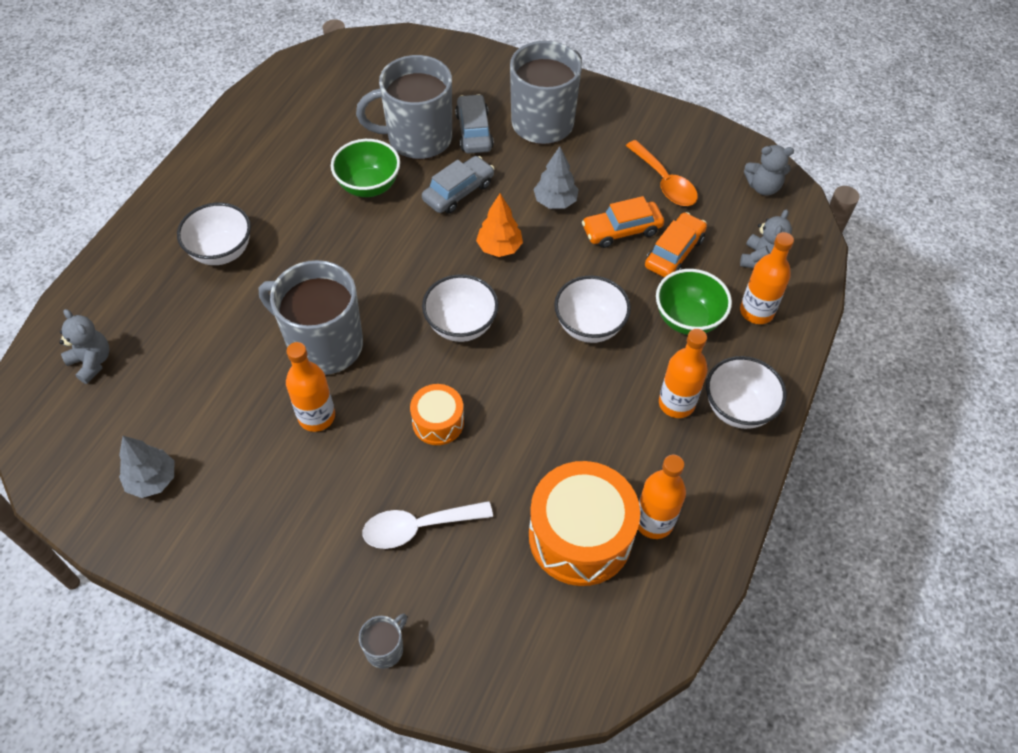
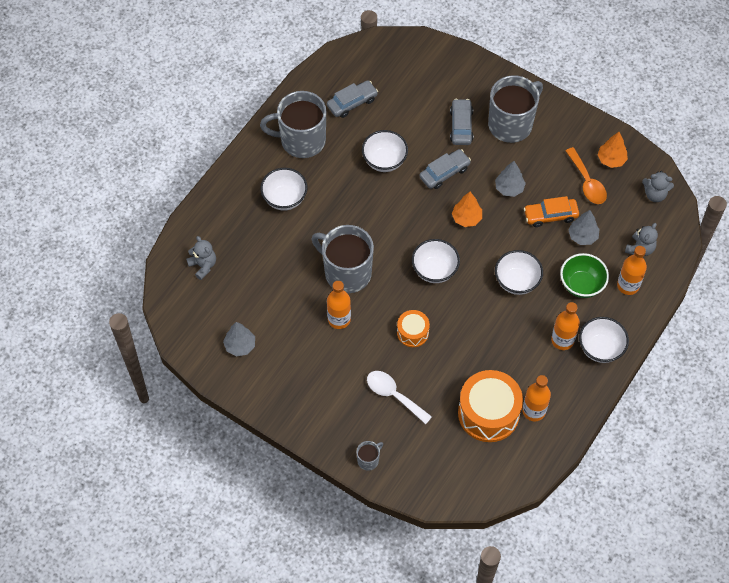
camera: 10 degrees right, 5 degrees up
(315, 119) = (352, 102): none -> grey car
(369, 186) = (384, 161): green bowl -> white bowl
(417, 138) = (421, 127): grey mug -> grey mug (301, 140)
(417, 527) = (393, 395): white spoon -> white spoon turned 45 degrees clockwise
(674, 252) = (582, 236): orange car -> grey tree
(691, 151) = (611, 160): none -> orange tree

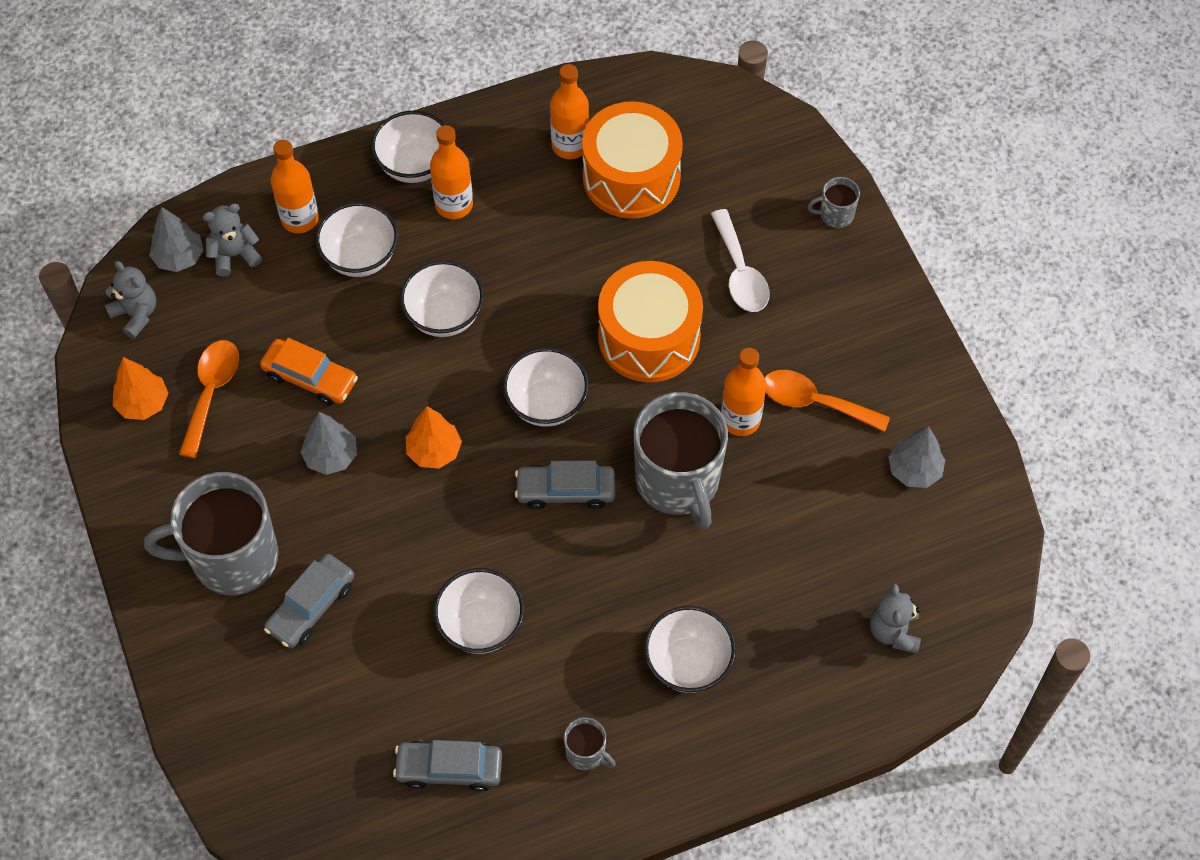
camera: 145 degrees left, 0 degrees up
(301, 140) = (586, 753): grey mug -> grey mug, size x0.43
(310, 350) = (814, 402): none -> orange spoon
(412, 332) = (649, 337): orange drum -> orange drum, size x1.87
(444, 172) = (404, 544): grey car -> grey car (565, 491)
(581, 285) = (360, 257): green bowl -> white bowl
(582, 236) = (294, 320): grey tree -> grey tree (179, 258)

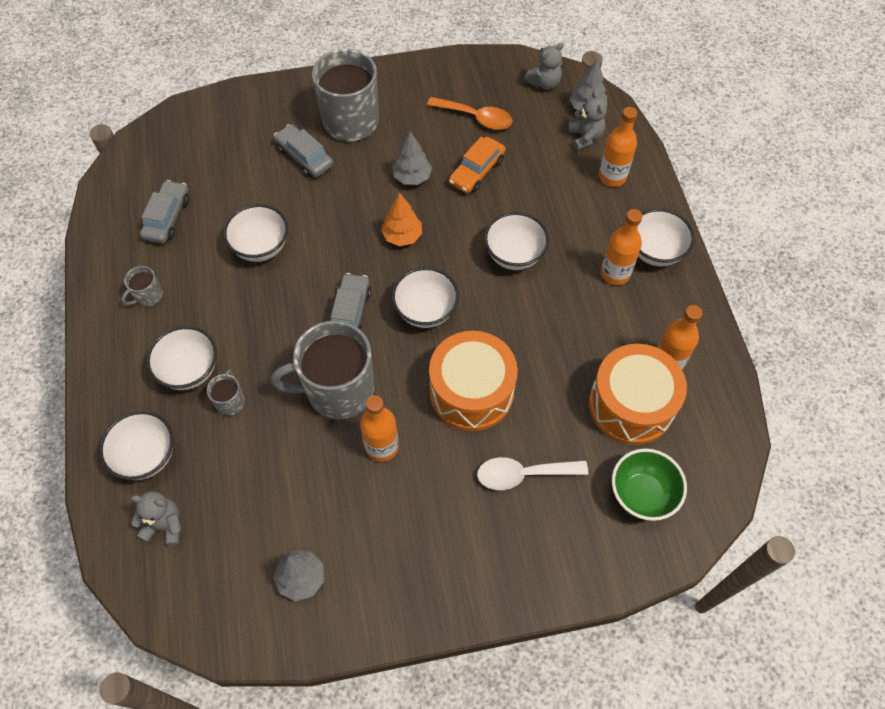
camera: 100 degrees right, 0 degrees up
(143, 403) = (474, 83): orange tree -> none
(360, 257) = (573, 209): white bowl -> white bowl (147, 456)
(736, 161) = (642, 494): none -> green bowl
(814, 402) = (385, 509): orange spoon -> none
(835, 214) = (574, 570): grey mug -> grey mug (230, 401)

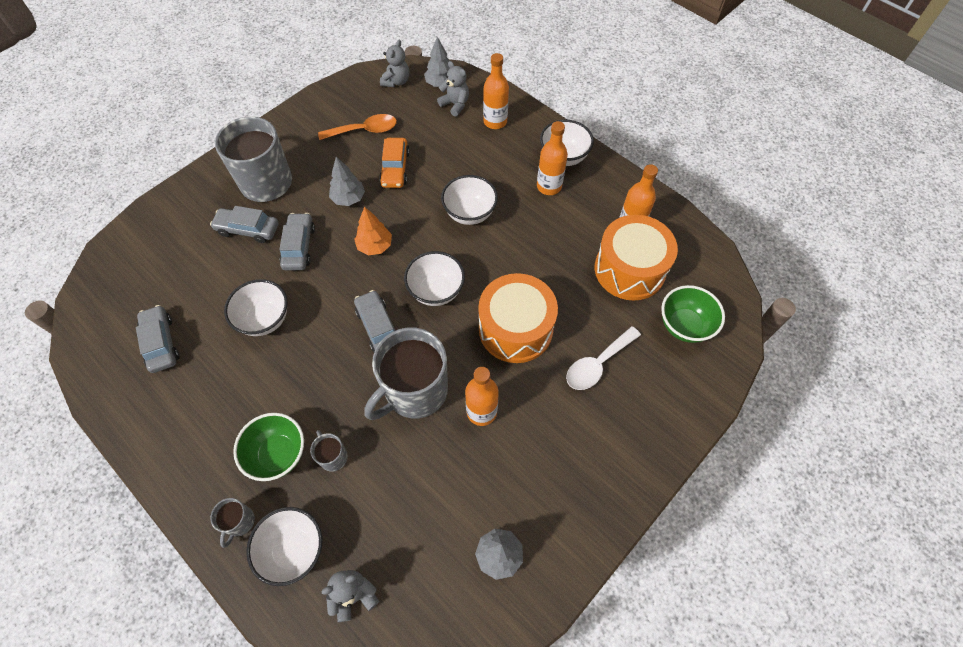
camera: 35 degrees left, 0 degrees up
(148, 296) = (192, 417): grey mug -> grey mug (239, 522)
(190, 371) = (278, 454): white bowl -> green bowl
(336, 198) = (299, 246): none -> grey car

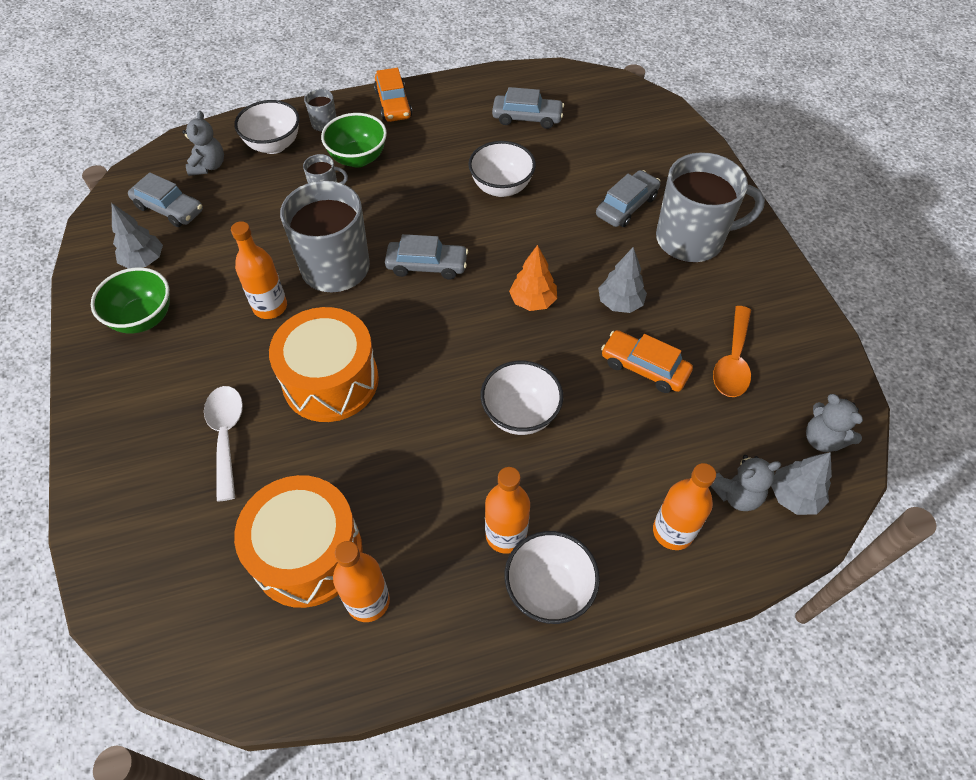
camera: 120 degrees right, 5 degrees down
(182, 471) = (393, 104): none -> orange car
(299, 246) = (575, 238): grey car -> grey car (169, 209)
(436, 291) = (433, 331): white bowl -> none
(684, 325) = (186, 564): green bowl -> green bowl (143, 318)

